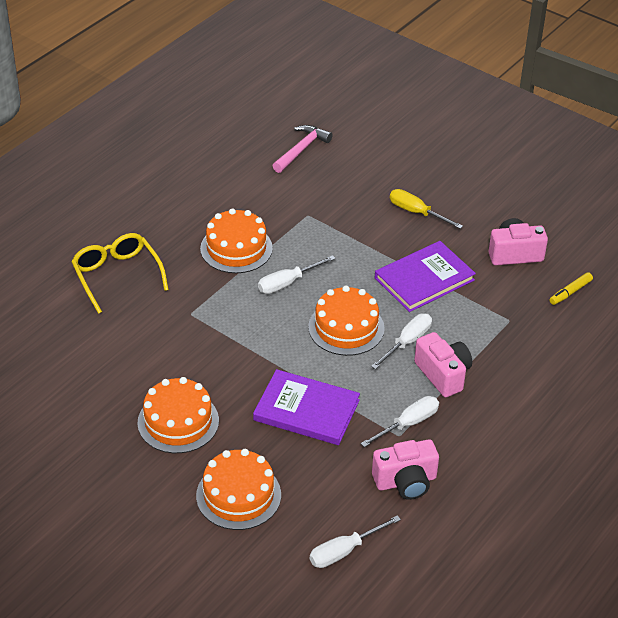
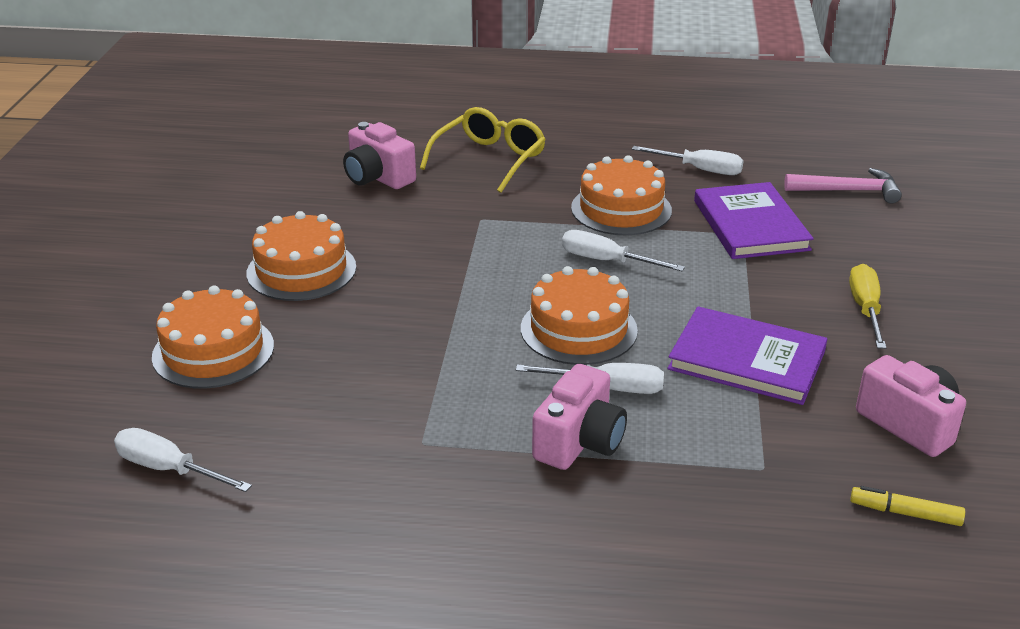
camera: 60 degrees right, 10 degrees down
(306, 410) = (400, 350): purple book -> purple book (751, 225)
(405, 481) = (338, 480): pink camera -> pink camera (378, 177)
(408, 424) = (452, 443): white screwdriver -> white screwdriver (699, 169)

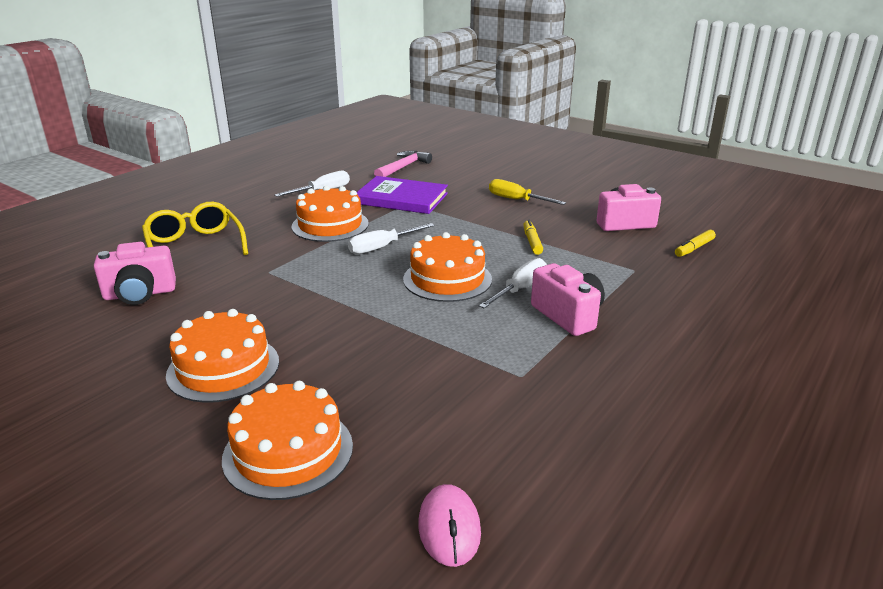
camera: 60 degrees left, 5 degrees down
(169, 469) = (449, 528): white screwdriver -> pink mouse
(747, 360) = (532, 242): purple book -> yellow marker

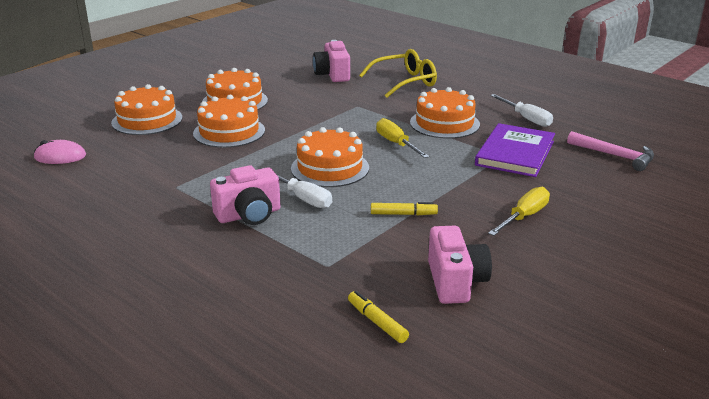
camera: 95 degrees right, 0 degrees up
(344, 357) = (229, 132): none -> orange cake
(382, 247) = (396, 144): white screwdriver -> yellow screwdriver

